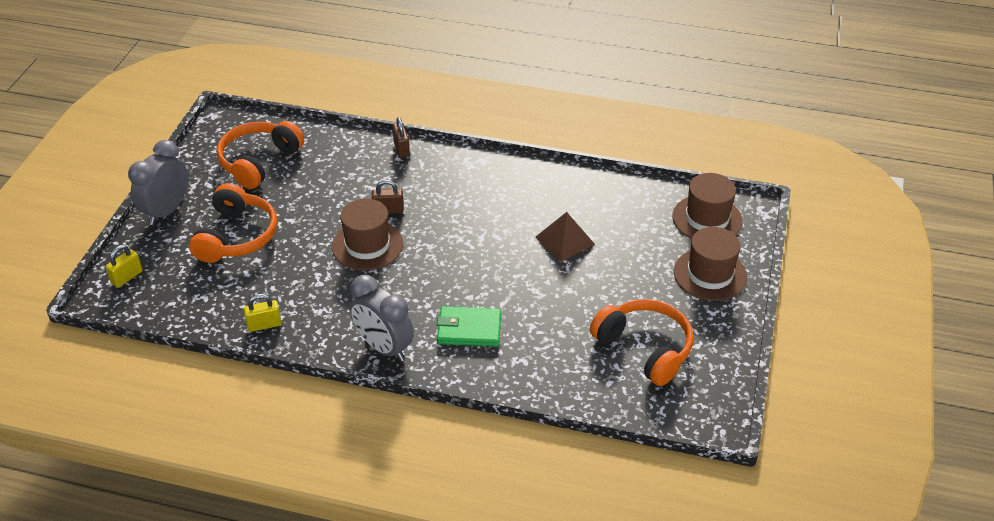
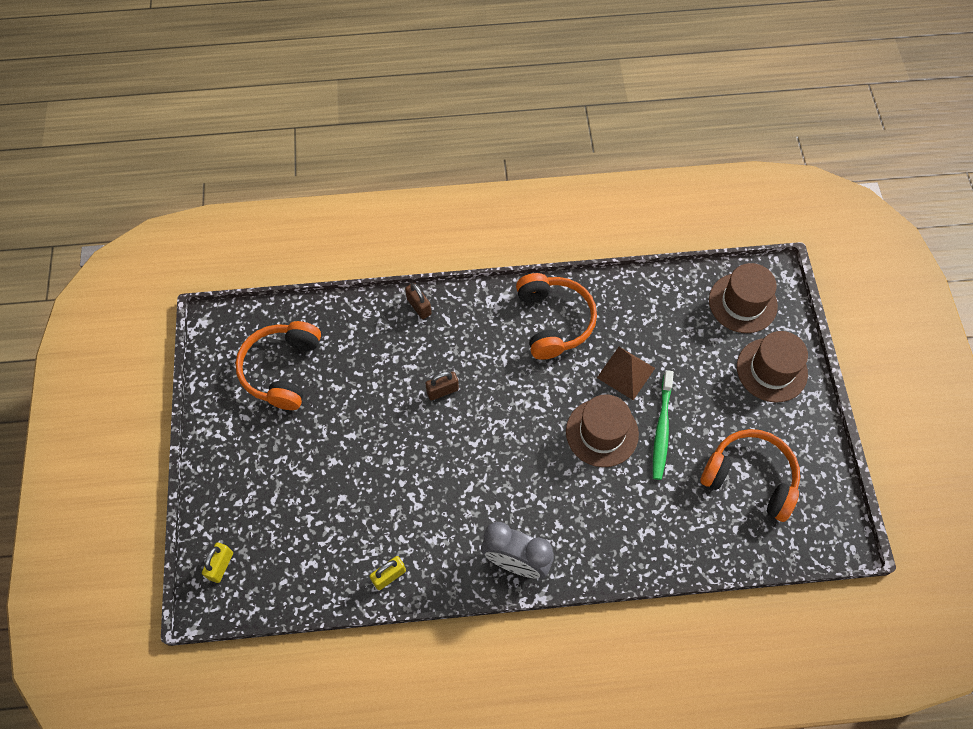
camera: 20 degrees left, 20 degrees up
(166, 211) = (218, 466): grey clock -> none
(236, 236) = (307, 475): orange headphones -> orange headphones (553, 321)
(367, 245) = (442, 442): brown hat -> brown hat (602, 433)
(469, 329) = (585, 512): green wallet -> none
(576, 289) = (661, 429): none -> green toothbrush

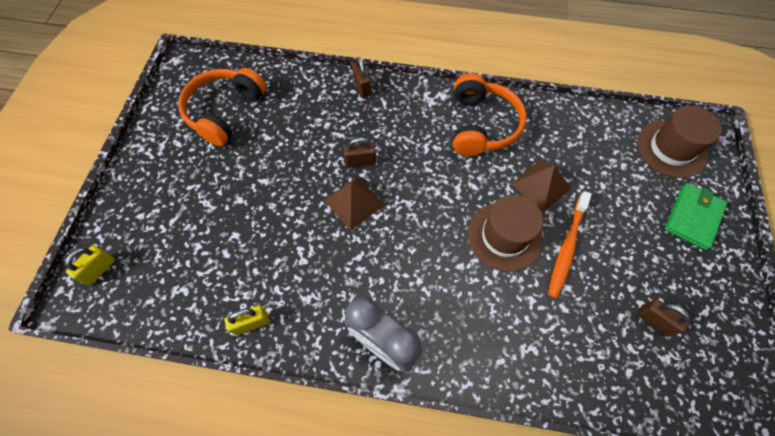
camera: 15 degrees right, 0 degrees up
(449, 435) = (354, 202): none -> brown pyramid
(661, 429) = (566, 248): green toothbrush -> orange toothbrush
(750, 478) = (654, 321): orange headphones -> brown padlock
(771, 370) = (693, 217): brown hat -> green wallet

